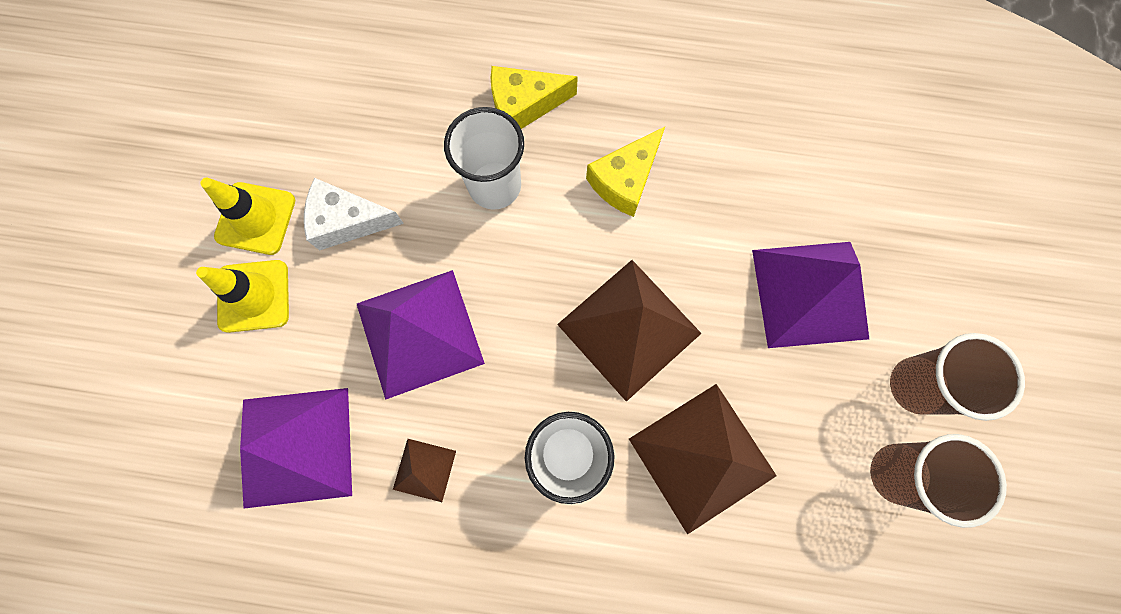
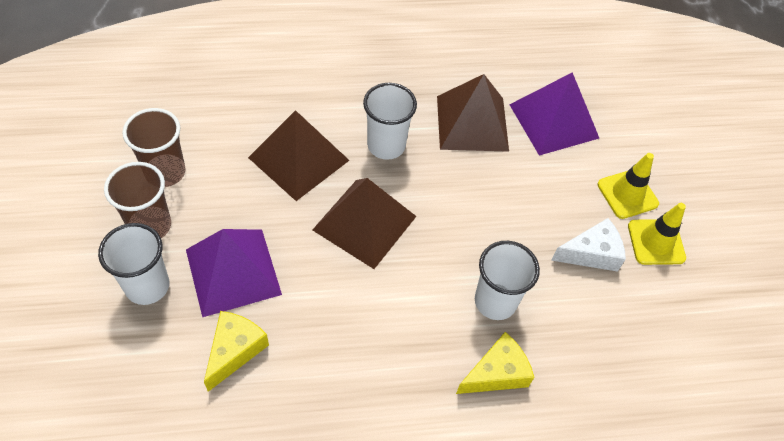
camera: 160 degrees right, 20 degrees down
(420, 333) = (507, 193): purple pyramid -> none
(424, 470) = (472, 123): brown pyramid -> brown pyramid, size x2.10
(625, 180) = (394, 327): yellow cheese -> yellow cheese (235, 350)
(916, 296) = (147, 286): none -> white cup

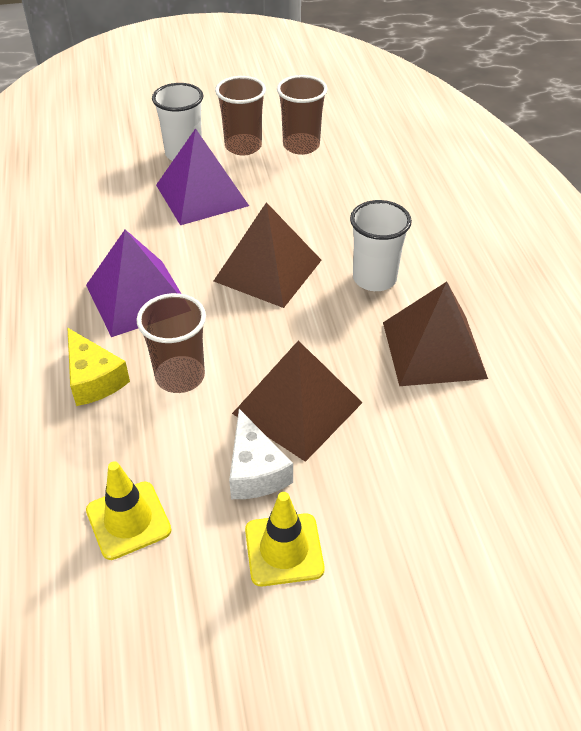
camera: 90 degrees right, 10 degrees down
(235, 350) = (124, 205): yellow cheese -> none
(298, 158) = (338, 219): brown pyramid -> brown pyramid (297, 408)
(495, 301) = (180, 376): white cup -> brown cup
(553, 121) = (467, 434): purple pyramid -> purple pyramid (137, 297)
(627, 194) = (361, 518): yellow traffic cone -> yellow traffic cone (128, 520)

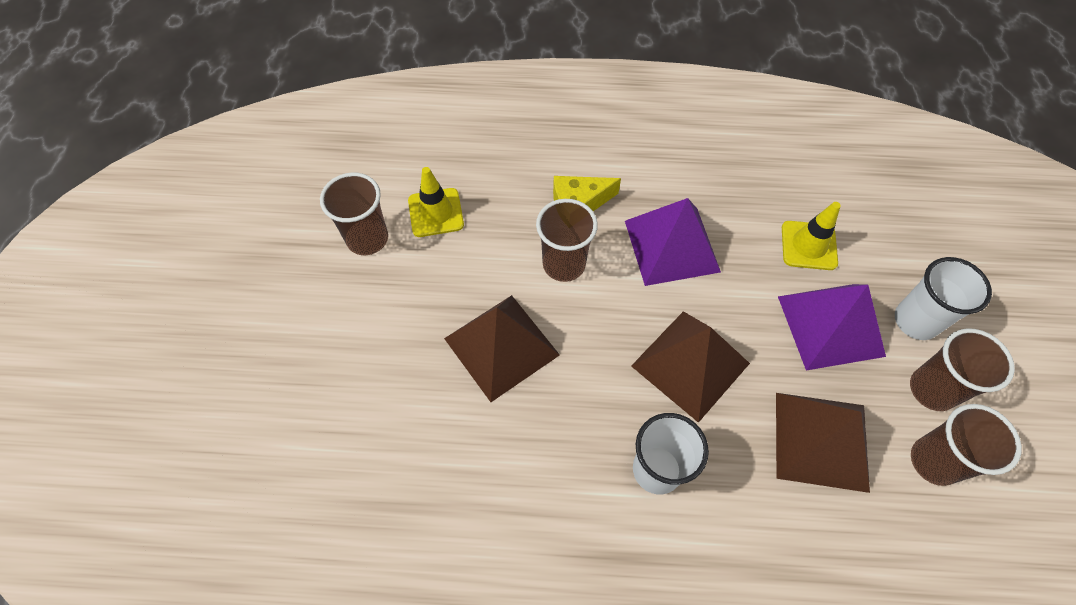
camera: 105 degrees right, 15 degrees up
(186, 590) = (367, 239): none -> brown cup
(255, 471) = (448, 300): white cheese -> none
(284, 549) = (372, 304): yellow traffic cone -> yellow traffic cone (808, 245)
(433, 349) = (537, 493): brown pyramid -> brown pyramid (821, 440)

